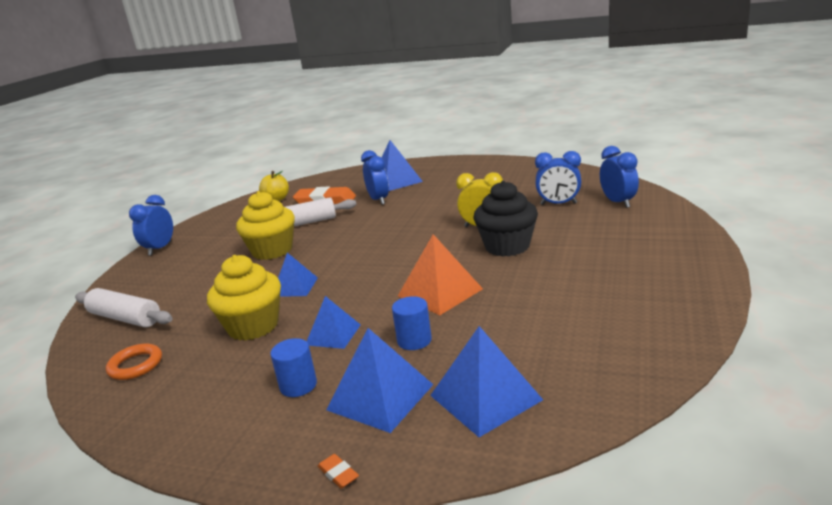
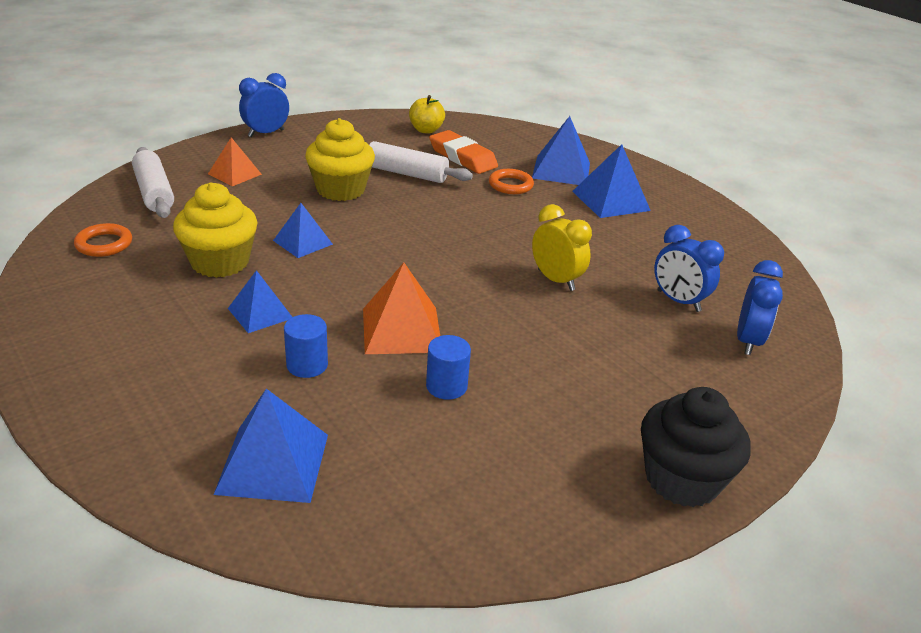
camera: 30 degrees right, 10 degrees up
(175, 279) = (234, 174): none -> orange pyramid
(298, 385) = (170, 344): blue cylinder -> blue cylinder (446, 386)
(338, 474) = (86, 443): orange eraser -> none
(379, 200) = (510, 185): blue clock -> orange ring
(380, 397) = (205, 400): blue pyramid -> blue pyramid (610, 200)
(507, 246) = (540, 319): black cupcake -> black cupcake (682, 479)

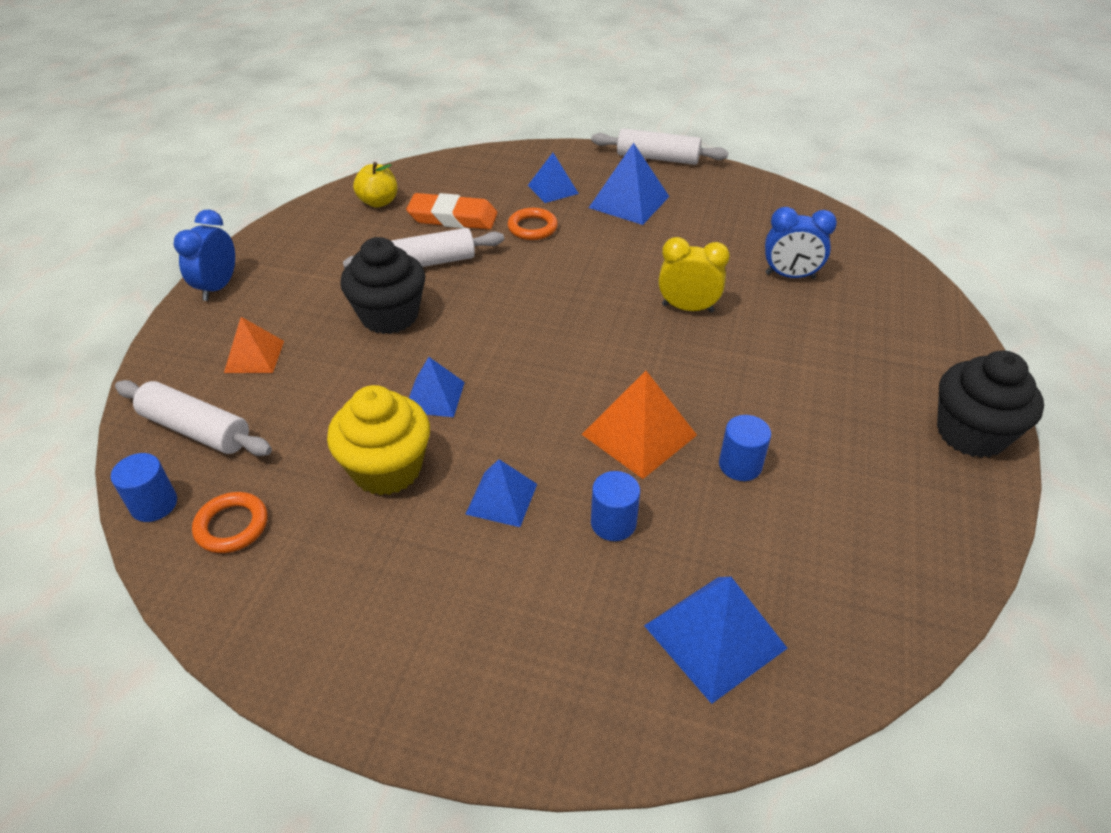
camera: 35 degrees left, 10 degrees up
(85, 215) = (154, 504): none -> blue cylinder
(340, 190) = (389, 316): yellow cupcake -> black cupcake
(561, 170) = (553, 189): blue pyramid -> blue pyramid, size x0.65
(678, 185) = (657, 158): none -> white rolling pin
(748, 341) = (871, 285): blue clock -> none

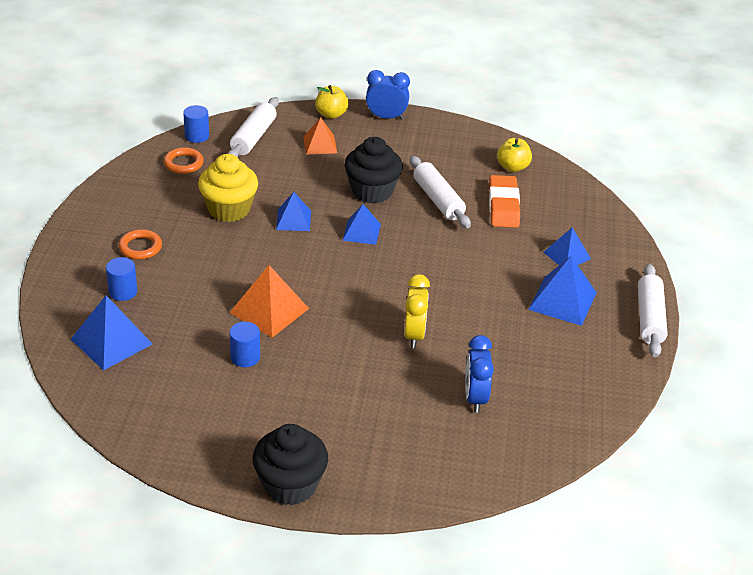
camera: 80 degrees right, 5 degrees down
(179, 339) = (331, 114): none -> yellow apple
(502, 499) = (208, 255): blue pyramid -> blue pyramid (361, 232)
(532, 228) = (502, 248): orange ring -> orange ring (140, 247)
(613, 523) = (192, 300): blue cylinder -> blue cylinder (123, 292)

